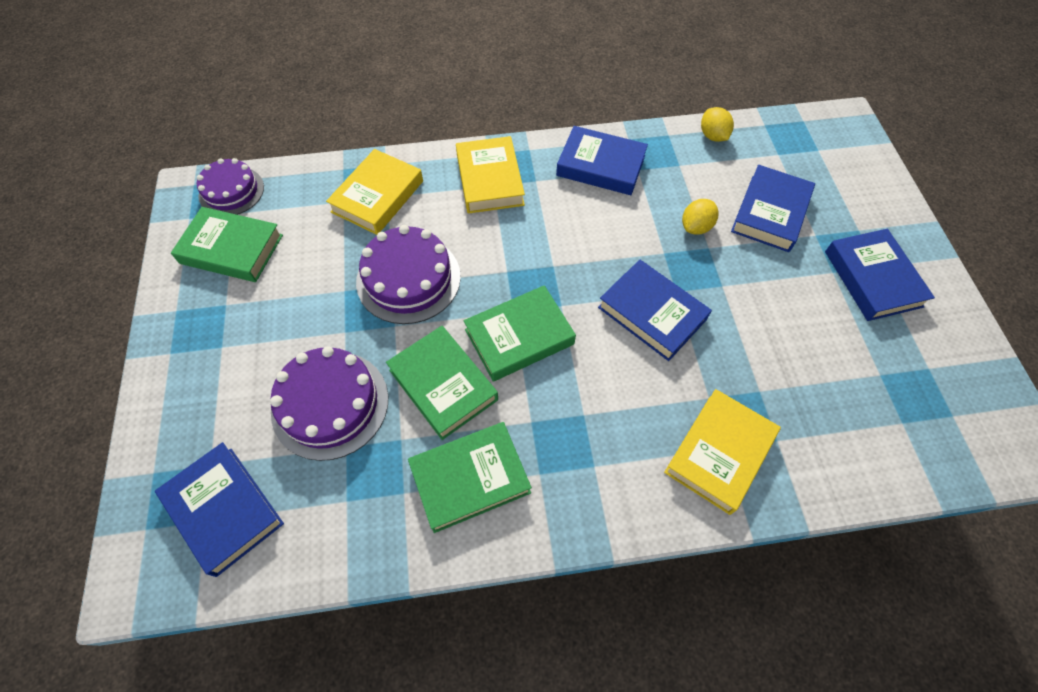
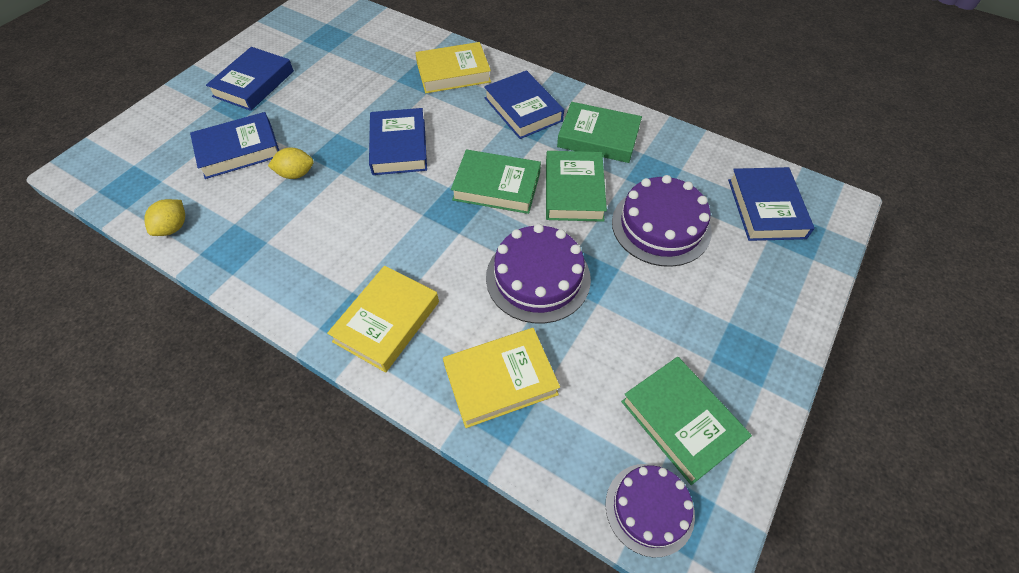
camera: 140 degrees left, 5 degrees down
(600, 166) = (287, 266): blue book -> blue book (523, 109)

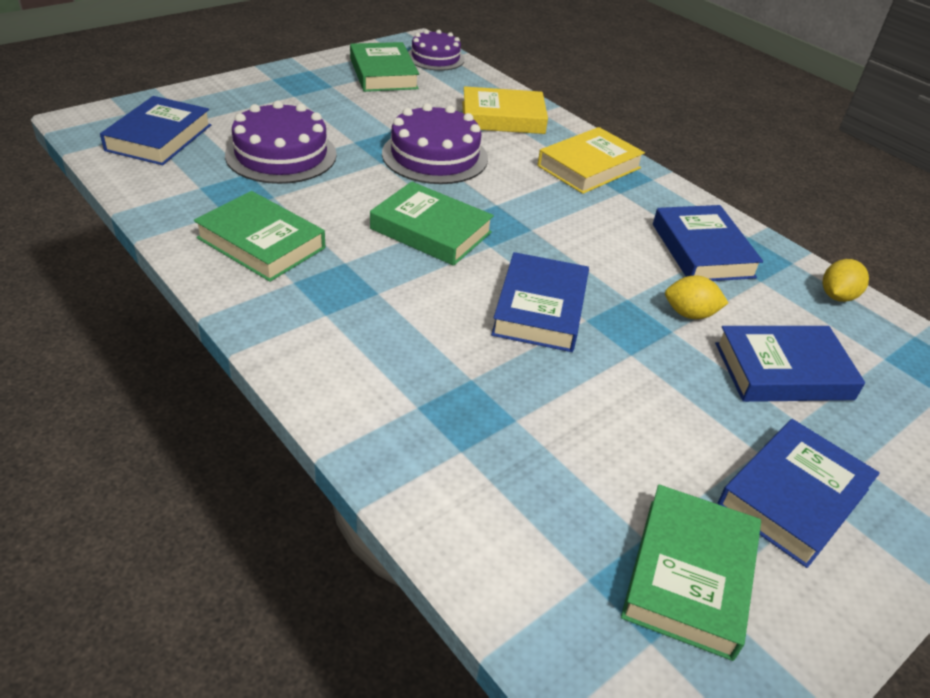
camera: 165 degrees left, 15 degrees down
(453, 73) = (407, 403): yellow book -> none
(523, 109) = (332, 307): blue book -> blue book (702, 250)
(574, 190) = (344, 203): green book -> green book (689, 575)

